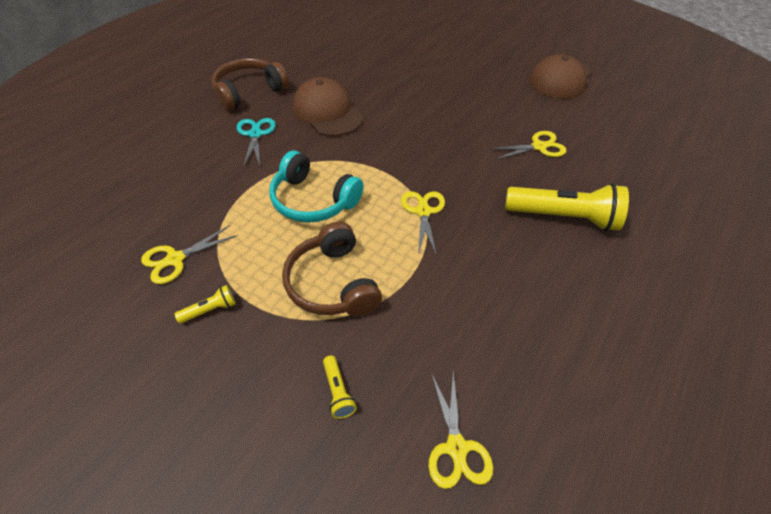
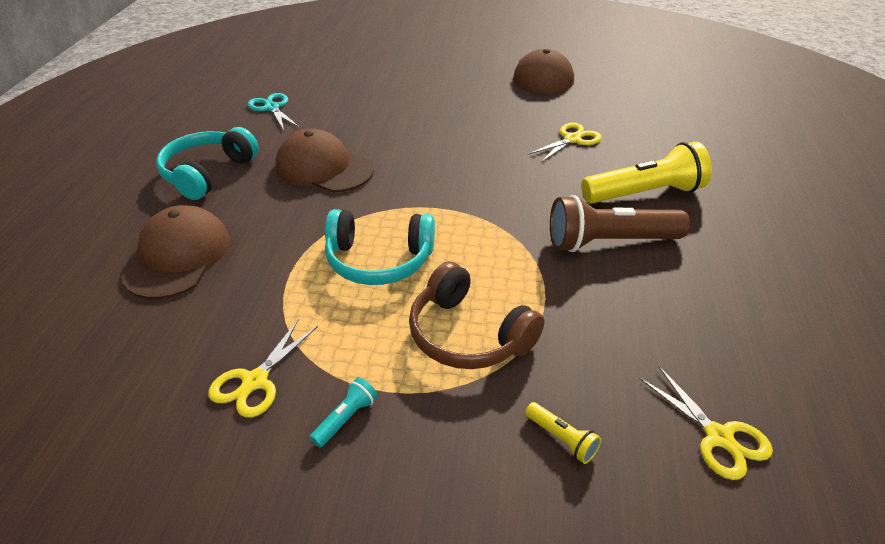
camera: 25 degrees left, 10 degrees down
(190, 150) = (178, 257): none -> brown cap
(210, 310) = (346, 419): yellow flashlight -> turquoise flashlight
(248, 92) = (207, 173): brown headphones -> turquoise headphones
(255, 134) = (252, 215): turquoise scissors -> turquoise scissors (272, 108)
(423, 211) = (508, 232): yellow scissors -> none
(498, 249) = (609, 242): none -> brown flashlight

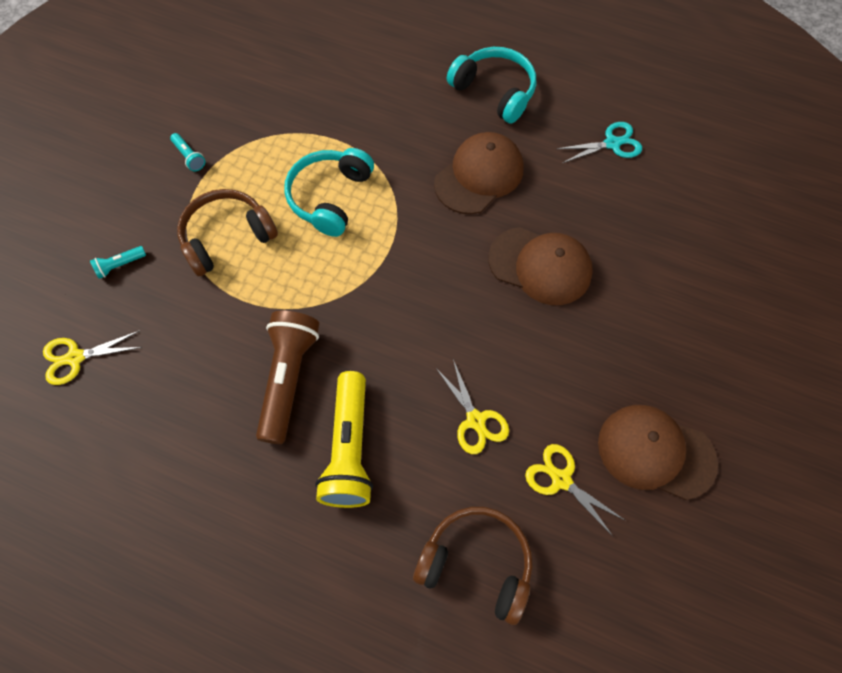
camera: 105 degrees right, 25 degrees up
(178, 257) = (380, 75): brown cap -> brown cap (540, 266)
(255, 381) = (239, 115): yellow scissors -> yellow scissors (561, 480)
(561, 439) = (120, 265): yellow flashlight -> turquoise flashlight
(676, 126) = (477, 563): none -> brown headphones

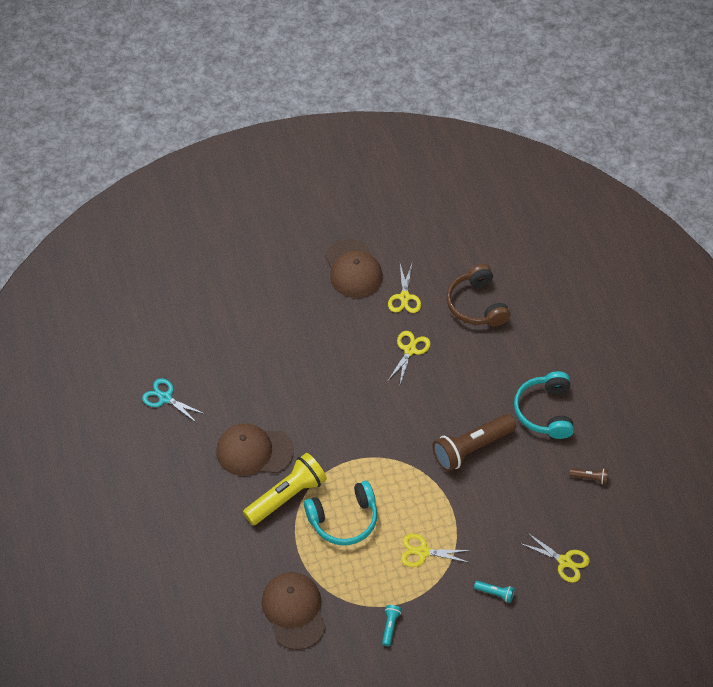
camera: 130 degrees left, 10 degrees down
(127, 475) = (589, 478): none -> brown flashlight
(226, 237) = (423, 552): brown headphones -> yellow scissors
(349, 448) = (478, 393): yellow flashlight -> yellow flashlight (287, 496)
(494, 91) = (176, 489): turquoise headphones -> turquoise headphones (545, 411)
(540, 266) = (290, 380): brown cap -> brown cap (294, 611)

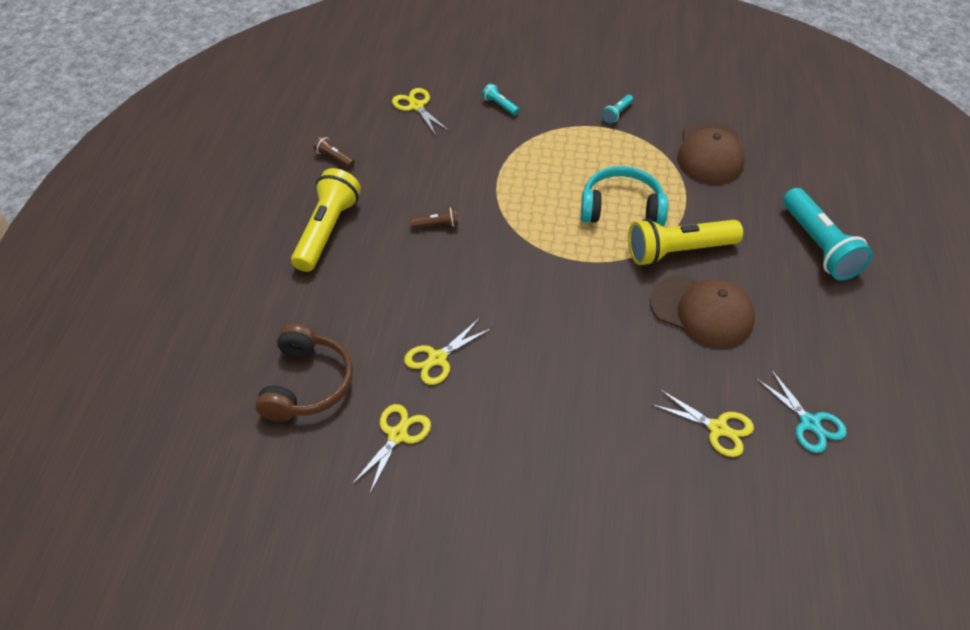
camera: 155 degrees left, 5 degrees down
(184, 544) = (818, 246): none -> turquoise flashlight
(353, 269) = (446, 514): brown cap -> none
(423, 552) = (551, 155): yellow scissors -> yellow scissors (718, 428)
(471, 448) = (437, 225): brown flashlight -> brown flashlight, size x0.43
(545, 411) = (327, 231): turquoise headphones -> yellow flashlight

